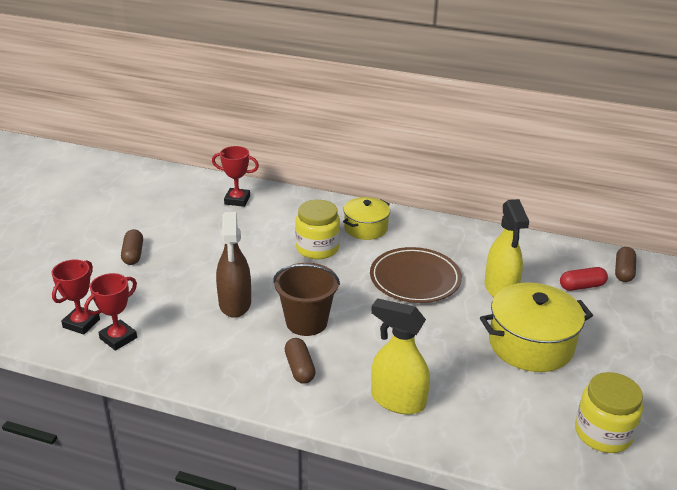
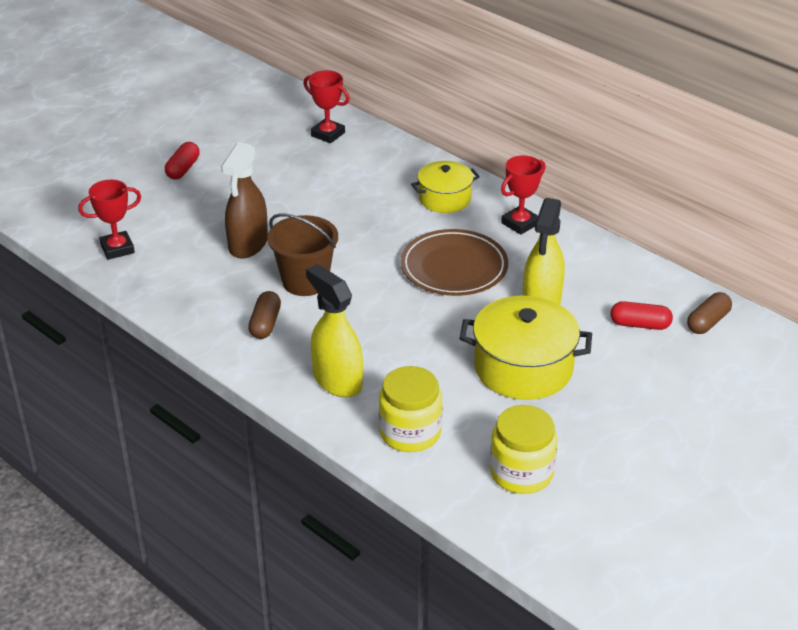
camera: 25 degrees right, 5 degrees up
(81, 323) = (93, 226): red trophy -> red trophy (520, 223)
(133, 254) = (183, 169): brown capsule -> red capsule
(317, 248) = (374, 208): yellow jar -> yellow jar (410, 432)

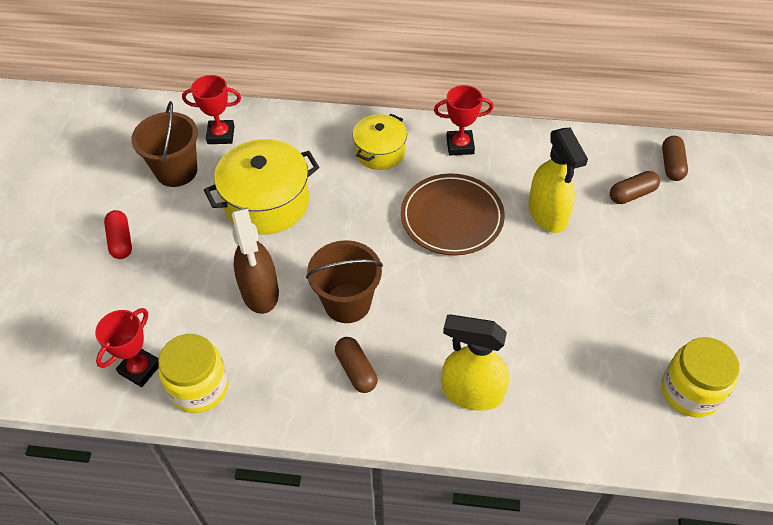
camera: 35 degrees left, 15 degrees up
(269, 143) = (176, 171): none -> brown bucket
(410, 432) = (577, 408): yellow jar -> yellow jar (199, 387)
(520, 223) = (460, 145): red trophy -> red trophy turned 75 degrees clockwise
(523, 368) = (594, 286): yellow pot -> yellow pot (267, 202)
(640, 325) = (632, 194): red capsule -> brown capsule

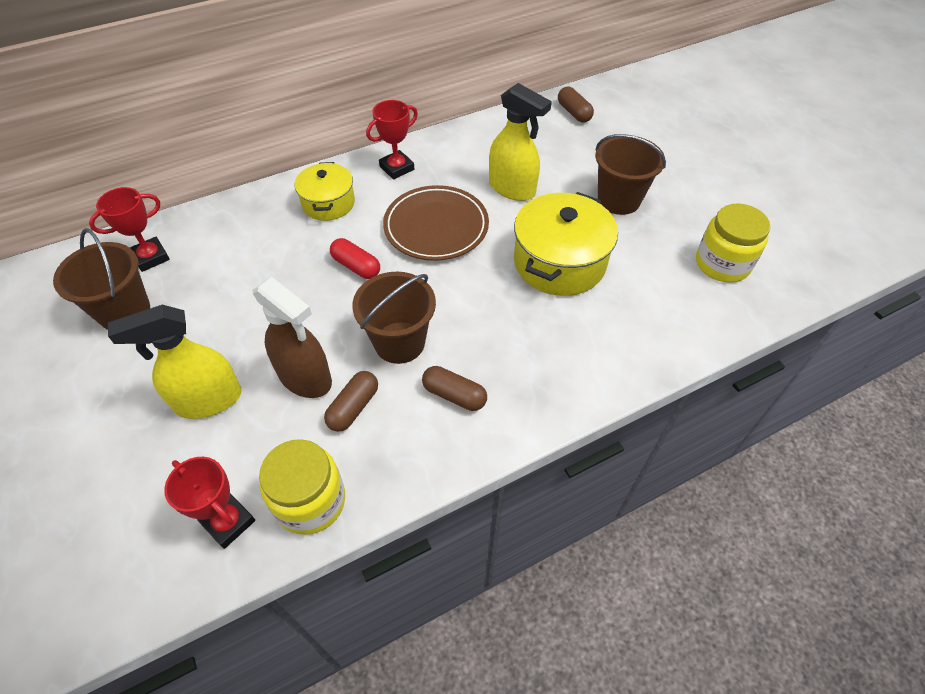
camera: 35 degrees left, 0 degrees up
(121, 241) = (108, 409): red capsule -> red capsule (356, 266)
(140, 368) = (228, 522): red trophy -> red trophy turned 45 degrees counterclockwise
(267, 202) = (249, 295): yellow pot -> yellow pot (559, 262)
(472, 392) = (568, 356): yellow spray bottle -> yellow spray bottle (208, 400)
(632, 194) = (563, 145): brown capsule -> brown capsule (353, 407)
(640, 275) = (618, 200): none -> brown bucket

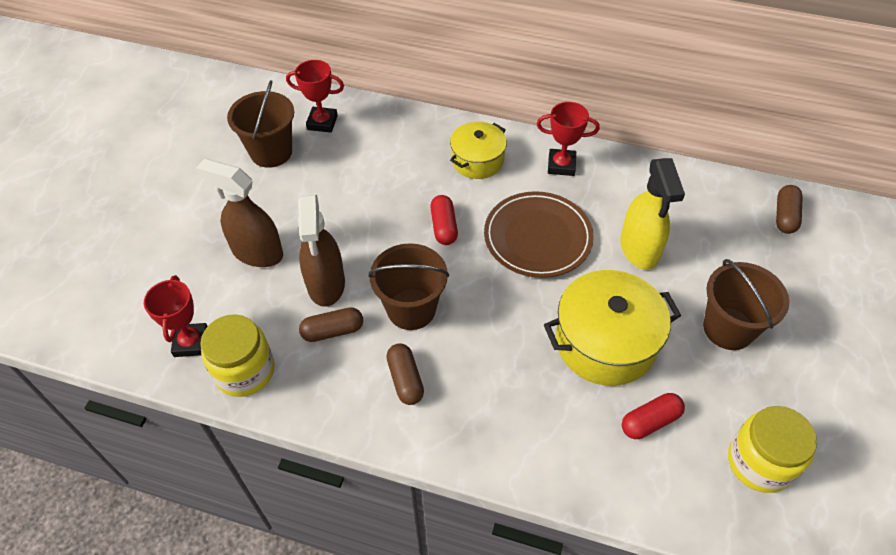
camera: 45 degrees right, 0 degrees up
(208, 400) = (257, 252): yellow spray bottle -> brown spray bottle
(641, 289) = (650, 421): none -> red capsule

